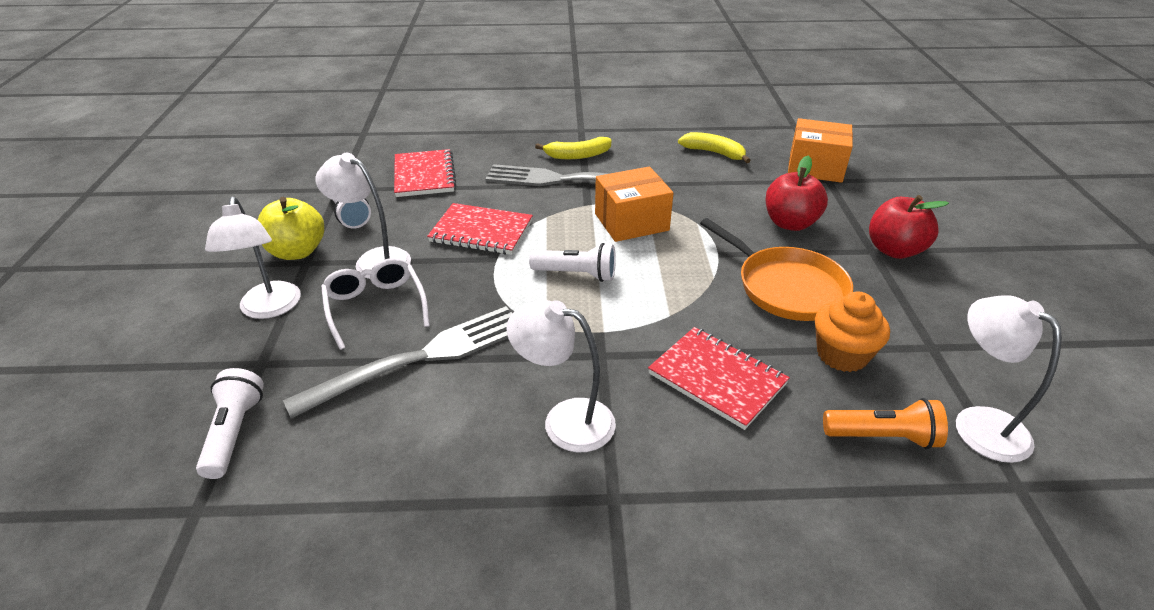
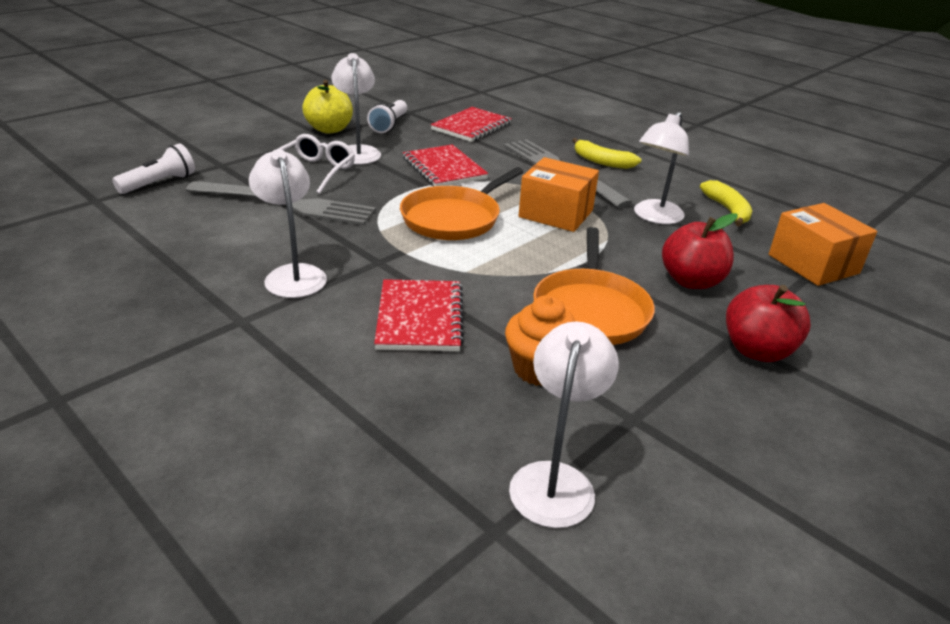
camera: 45 degrees right, 5 degrees down
(269, 309) = (268, 146): white lamp -> white lamp (654, 217)
(576, 274) = (454, 218): white flashlight -> orange pan
(882, 437) = (458, 424): orange flashlight -> none

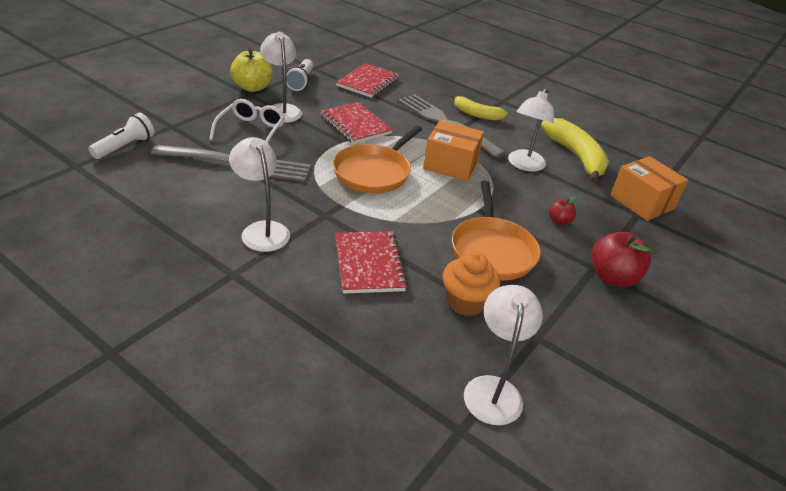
camera: 10 degrees left, 5 degrees up
(691, 281) = (559, 221): red apple -> red apple, size x0.52
(727, 210) = (576, 156): yellow banana -> yellow banana, size x1.62

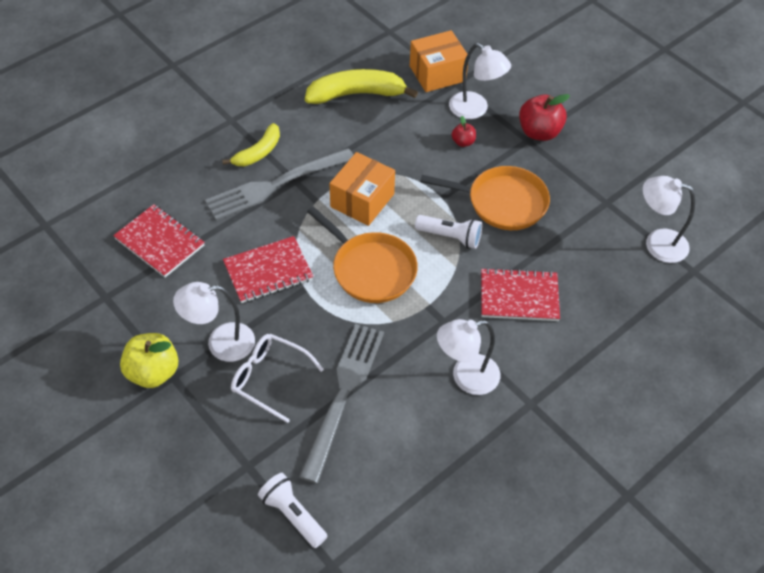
camera: 75 degrees left, 15 degrees up
(301, 82) = (146, 315): white flashlight -> white flashlight (450, 237)
(465, 302) = (567, 237): orange cupcake -> none
(524, 165) = (368, 140): white lamp -> white lamp (475, 110)

